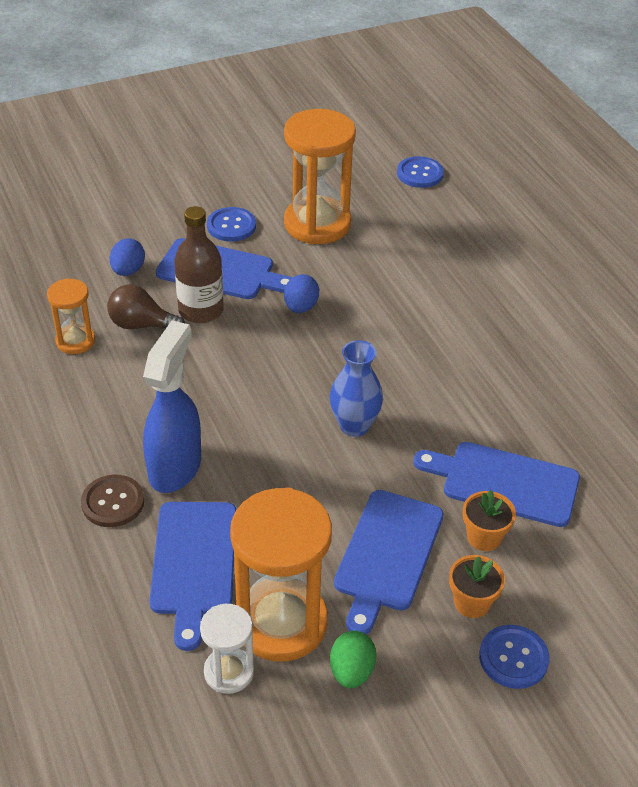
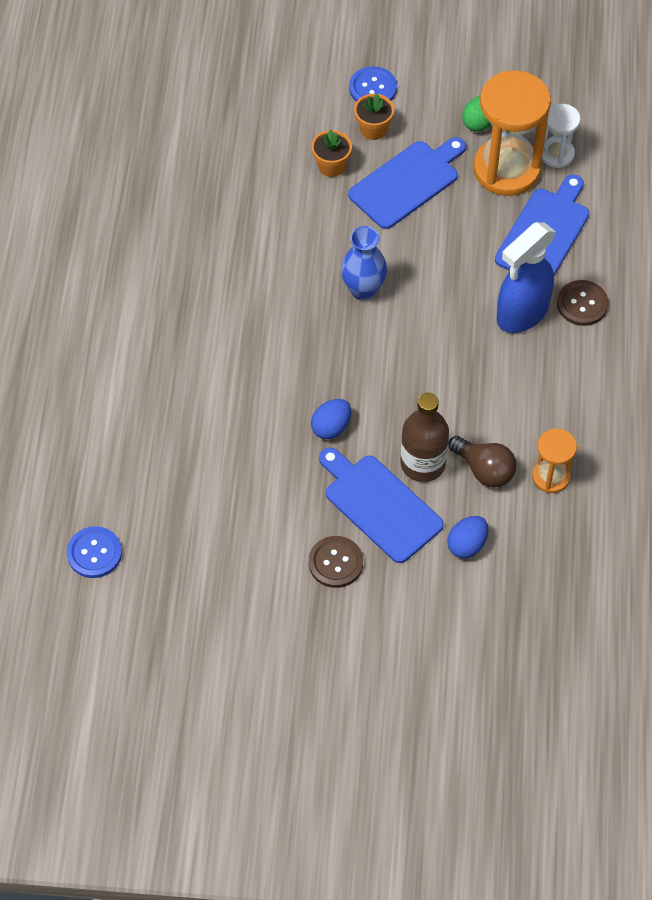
camera: 150 degrees left, 15 degrees up
(231, 226) = (335, 563): blue button -> brown button
(317, 224) = (249, 526): orange hourglass -> none
(504, 483) = (285, 197): blue cutting board -> none

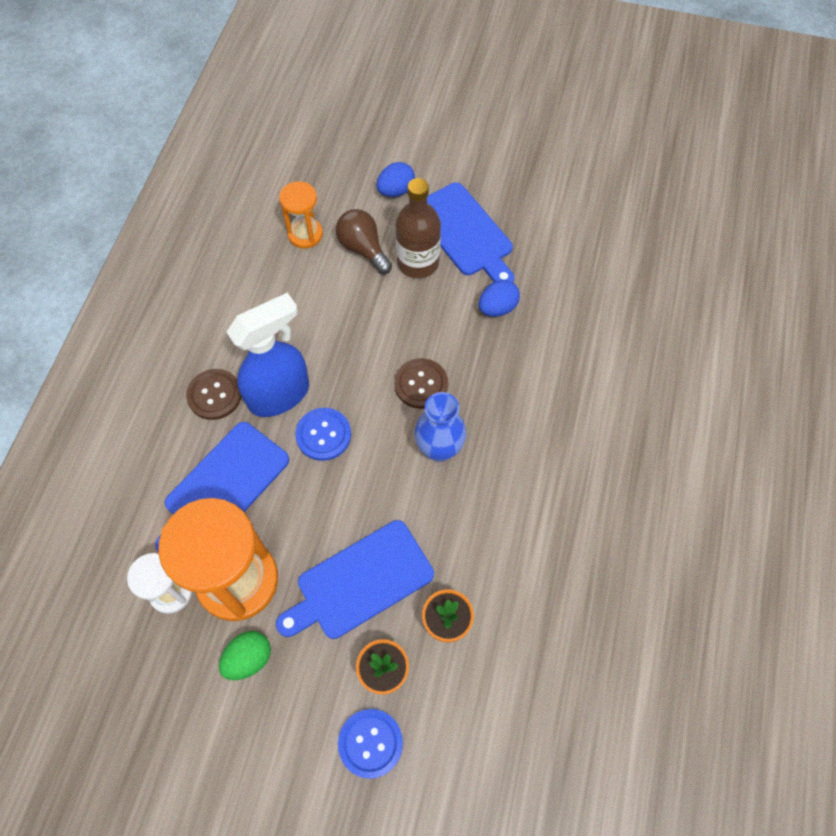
camera: 170 degrees left, 5 degrees up
(94, 553) = (724, 230): blue button -> blue button (323, 435)
(335, 563) = (512, 193): brown button -> brown button (421, 384)

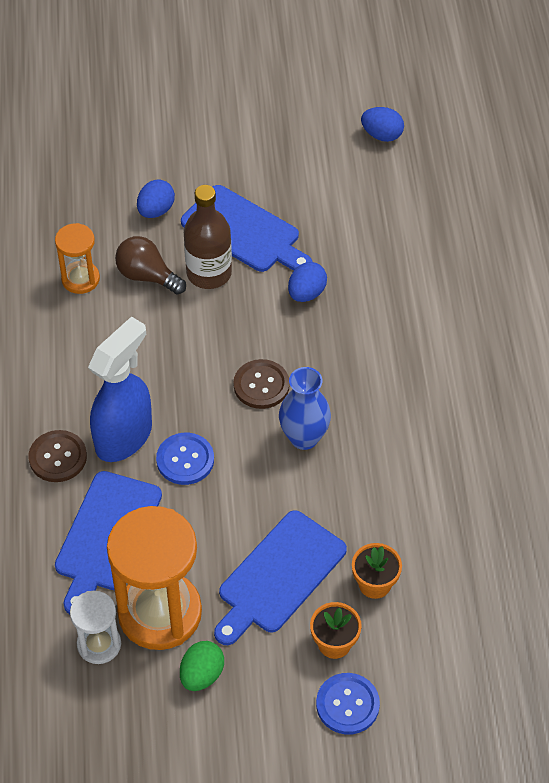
camera: 20 degrees left, 10 degrees down
(624, 178) = (382, 135): none -> blue egg

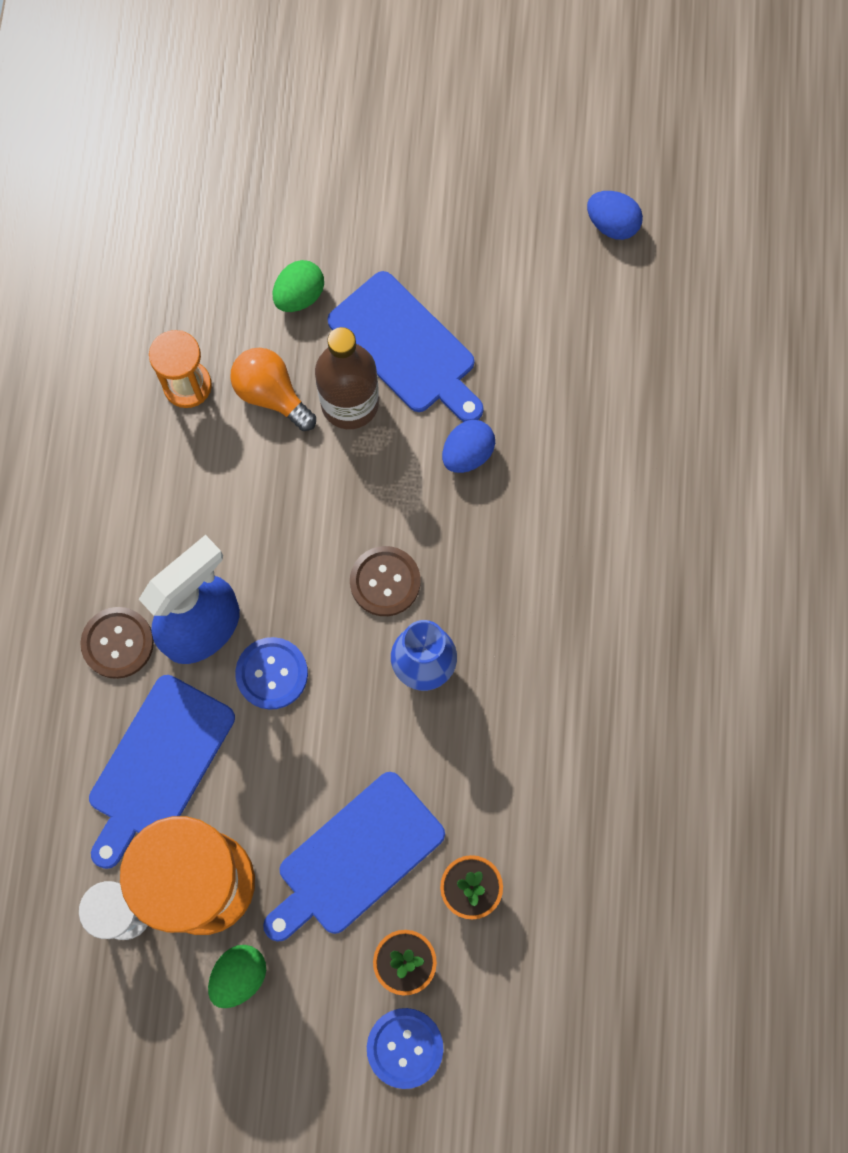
camera: 10 degrees right, 20 degrees up
(147, 276) = (271, 395): brown light bulb -> orange light bulb
(156, 210) = (299, 296): blue egg -> green egg

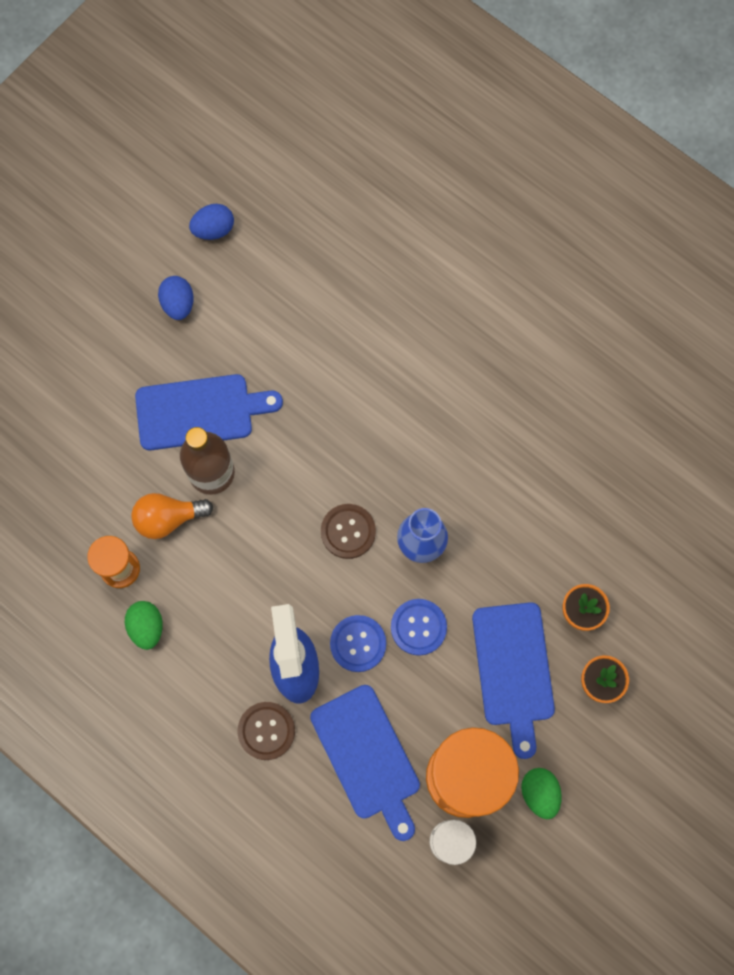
camera: 55 degrees left, 0 degrees up
(299, 296) = (112, 455): green egg -> green egg (147, 627)
(405, 1047) = (651, 718): blue button -> blue button (418, 627)
(467, 454) = (301, 423): blue egg -> blue egg (178, 304)

